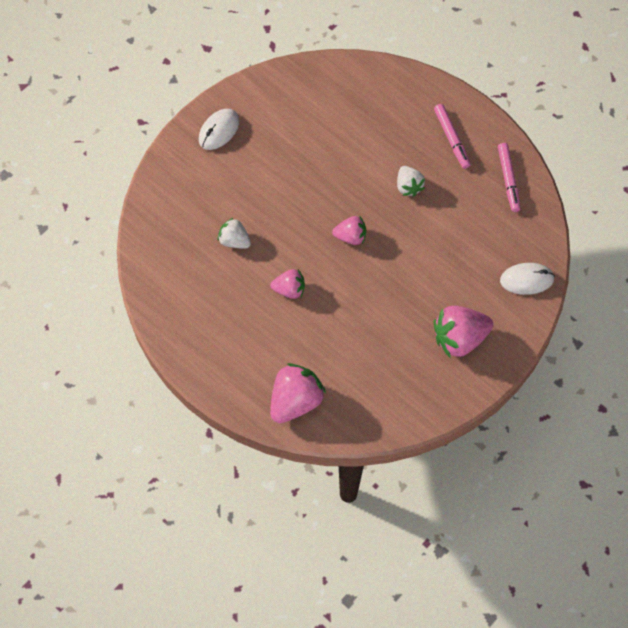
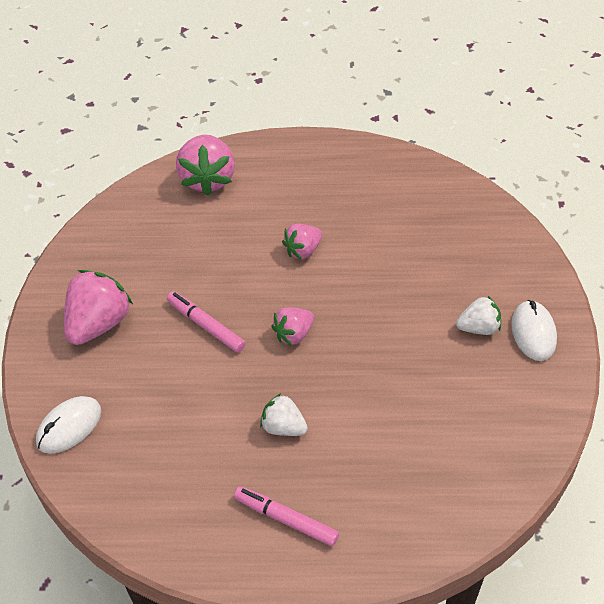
camera: 140 degrees right, 15 degrees down
(234, 240) = (398, 252): white strawberry -> white strawberry (478, 327)
(508, 180) = (177, 522): pink marker -> pink marker (206, 325)

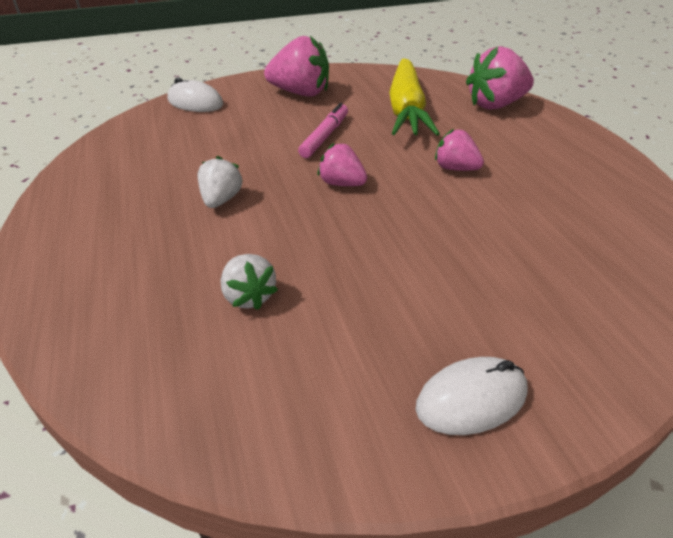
camera: 70 degrees right, 10 degrees down
(183, 247) = (406, 109): none -> yellow carrot
(286, 519) = (107, 223): pink marker -> none
(478, 327) = (440, 330): white strawberry -> white strawberry (249, 296)

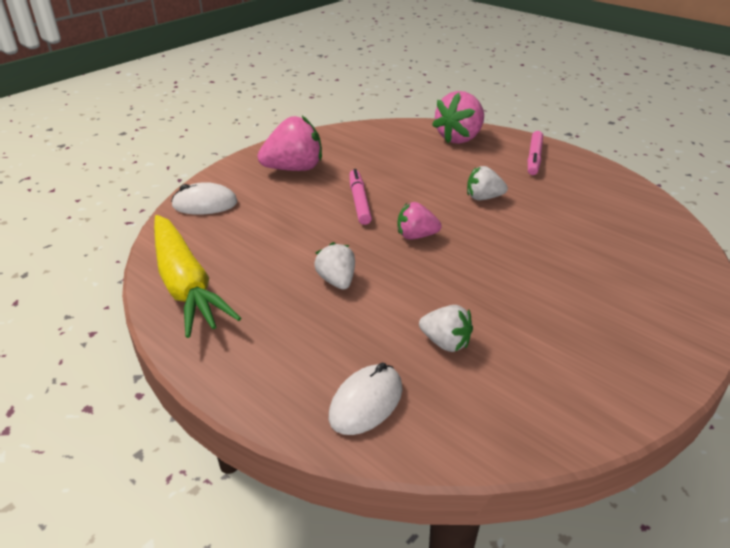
camera: 30 degrees left, 5 degrees down
(406, 109) = (398, 160): yellow carrot -> yellow carrot (185, 284)
(455, 168) = (483, 198): pink strawberry -> white strawberry
(471, 399) = (645, 345): white mouse -> white mouse (366, 402)
(561, 144) = (534, 158): none -> pink marker

